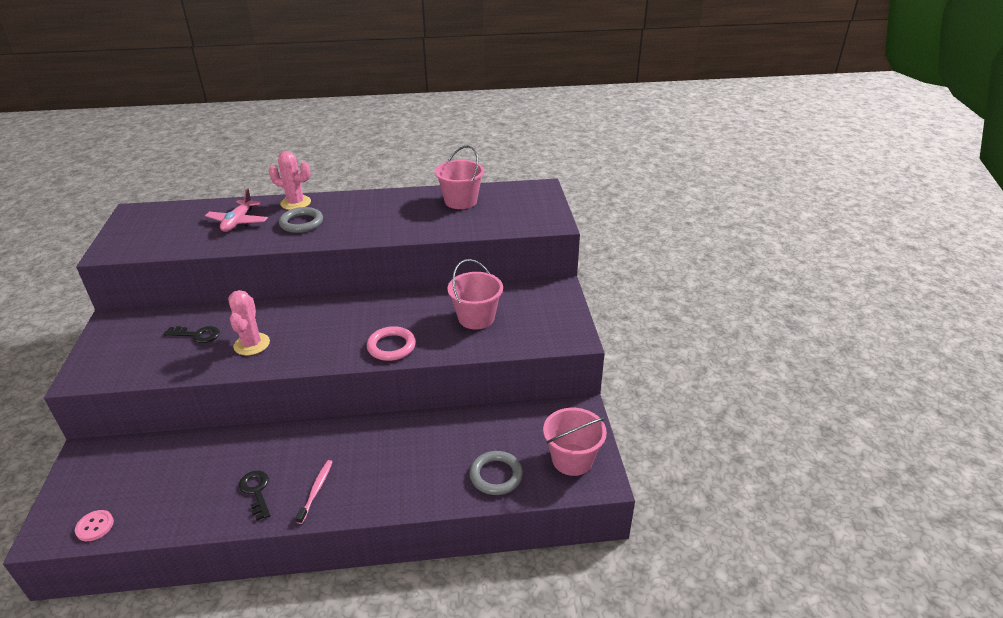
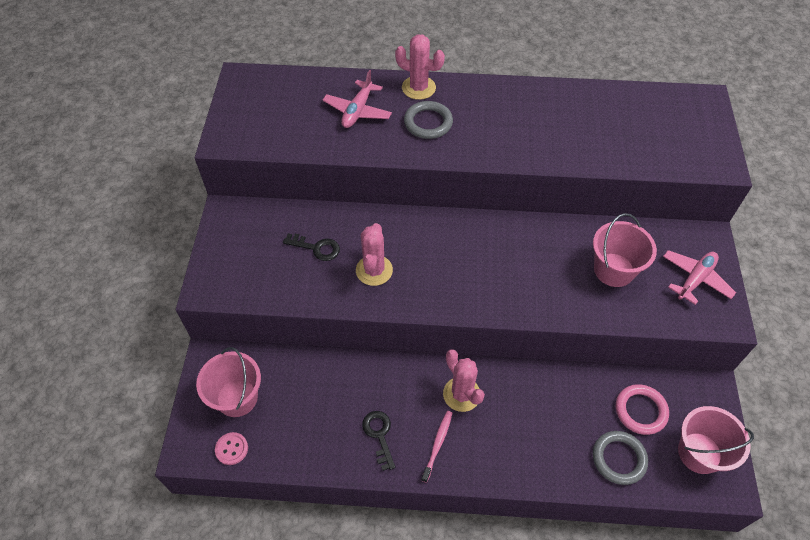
camera: 10 degrees right, 20 degrees up
(343, 446) = (461, 394): none -> pink cactus
(391, 346) = (522, 297): pink ring -> pink ring (640, 411)
(460, 201) = (609, 111): pink bucket -> pink bucket (237, 398)
(548, 316) = (695, 279): none -> pink plane

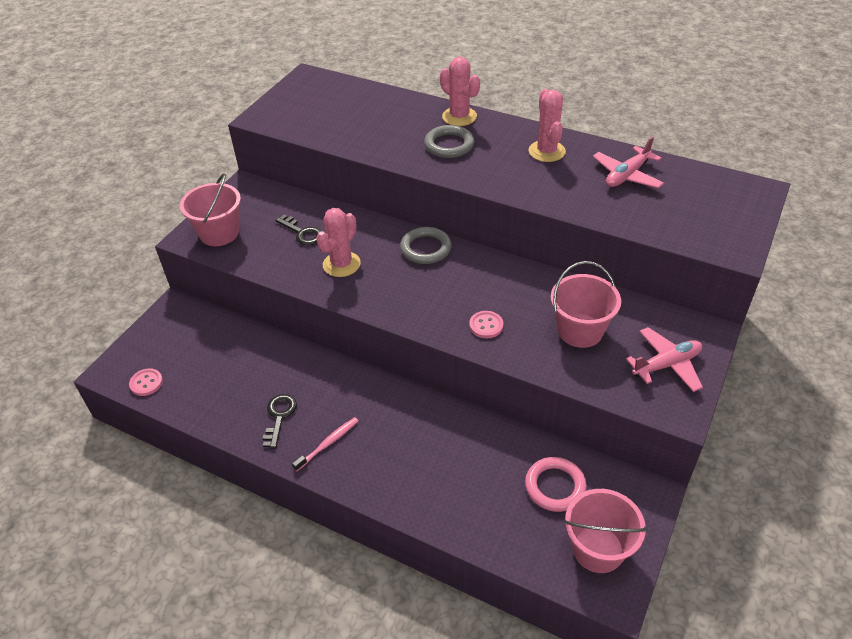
camera: 25 degrees right, 10 degrees down
(237, 398) = (177, 345): pink bucket -> pink bucket (219, 233)
(357, 111) = (390, 122): pink plane -> pink plane (627, 175)
(461, 394) = (378, 409): pink cactus -> pink cactus (546, 151)
(536, 291) = (486, 325): none -> pink button
(619, 459) = (503, 522): grey ring -> grey ring (426, 248)

